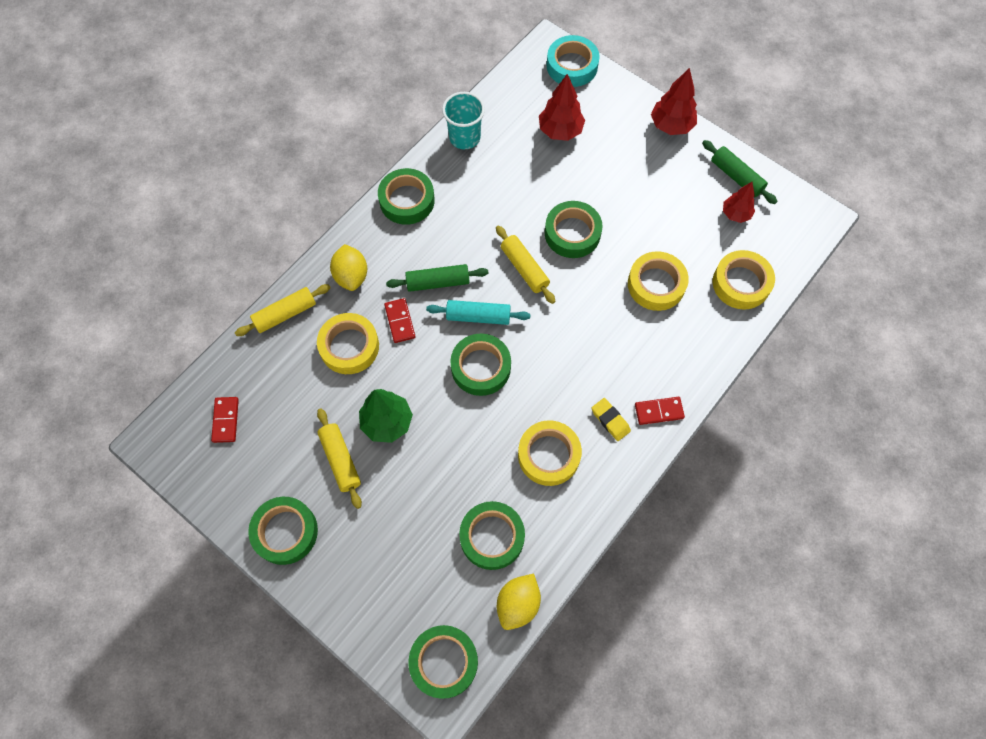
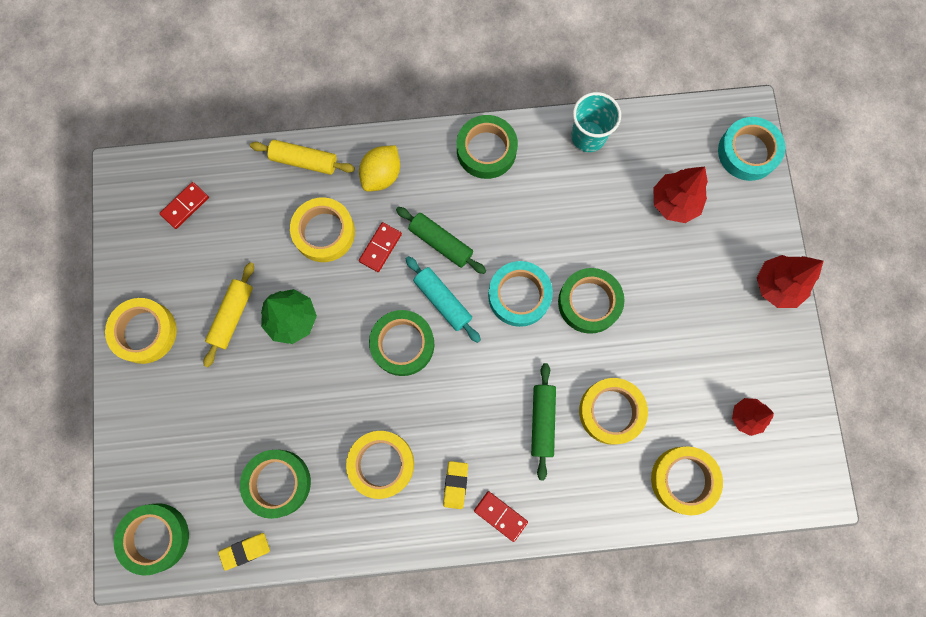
camera: 45 degrees right, 10 degrees up
(285, 532) = (145, 332): green tape -> yellow tape
(518, 604) = (245, 551): yellow lemon -> yellow eraser
(524, 268) = (519, 295): yellow rolling pin -> turquoise tape
(736, 177) = (784, 385): green rolling pin -> green rolling pin (542, 421)

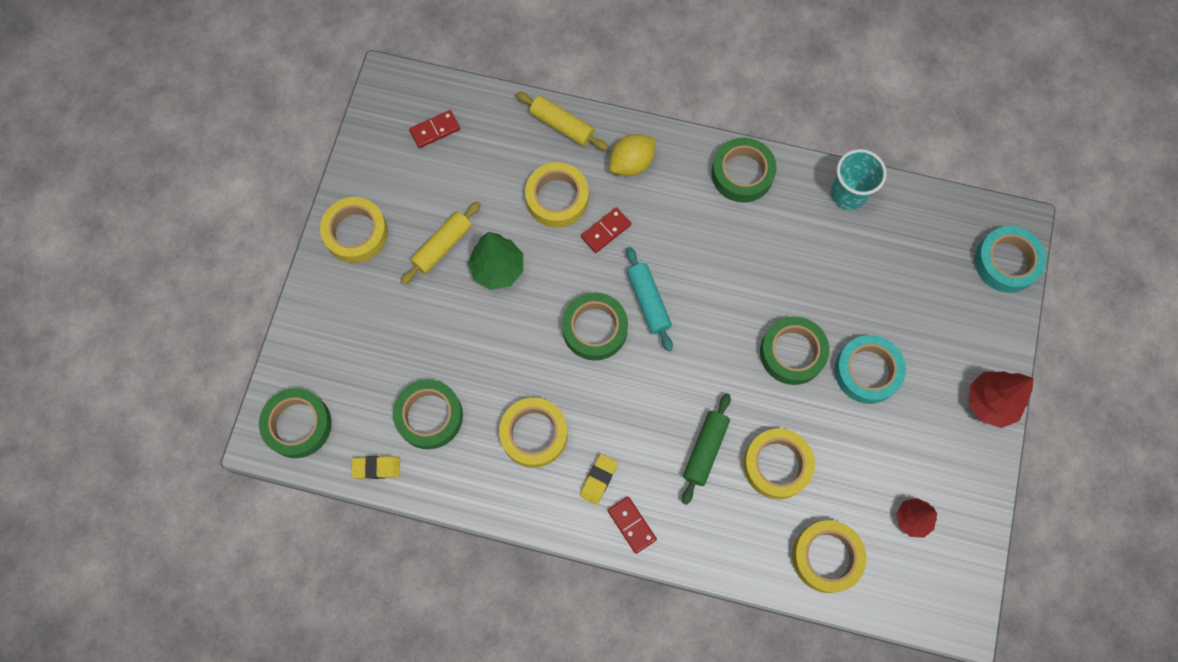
camera: 20 degrees right, 5 degrees down
(441, 242) = (666, 246): green rolling pin -> none
(519, 295) = (725, 322): turquoise tape -> turquoise tape (867, 371)
(674, 203) = (912, 286): red tree -> none

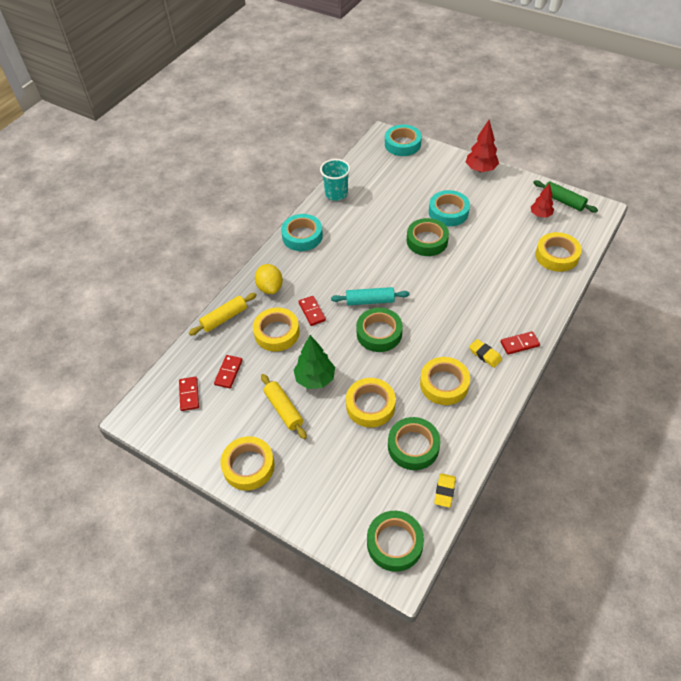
camera: 70 degrees left, 20 degrees down
(479, 163) = (228, 372): none -> red domino
(705, 450) = (478, 295): green rolling pin -> green rolling pin (563, 201)
(742, 173) = (302, 236): green tape -> turquoise tape
(777, 465) = (495, 264): yellow tape -> yellow tape (370, 405)

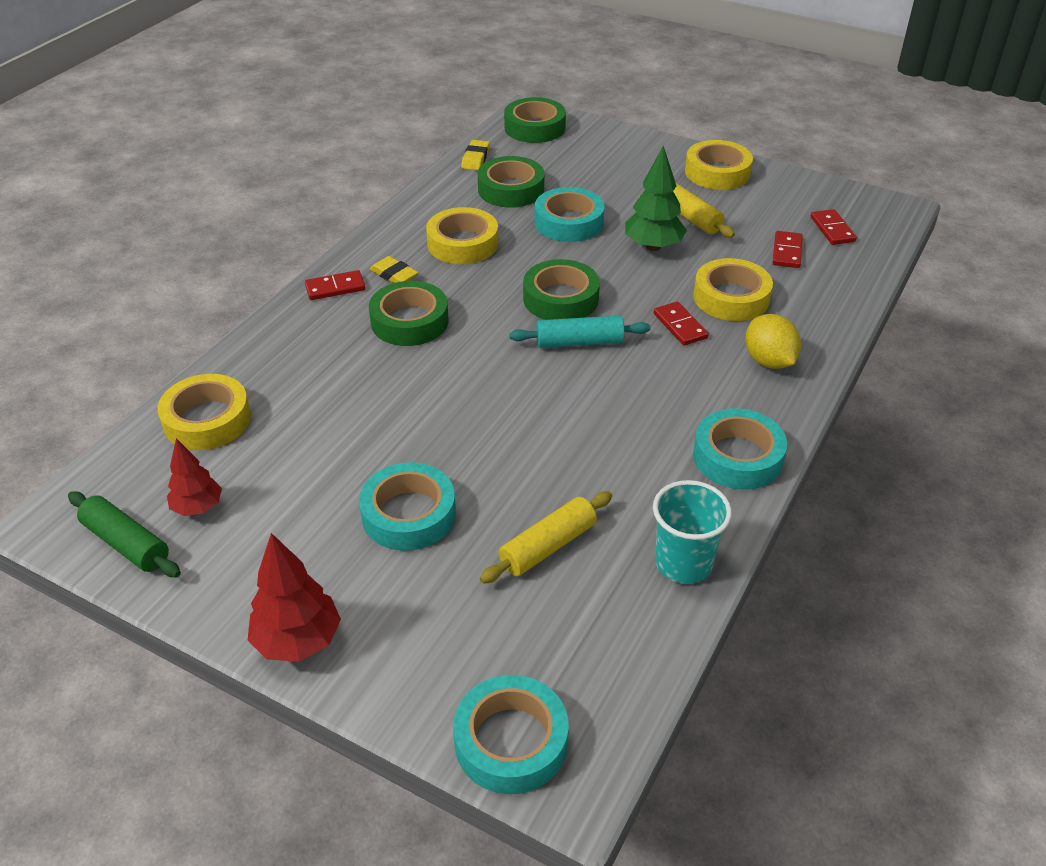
camera: 175 degrees right, 10 degrees down
(224, 318) = (830, 315): yellow rolling pin -> yellow rolling pin (547, 546)
(370, 405) = (569, 222): yellow tape -> turquoise tape
(427, 241) = (466, 448): green tape -> green tape (409, 321)

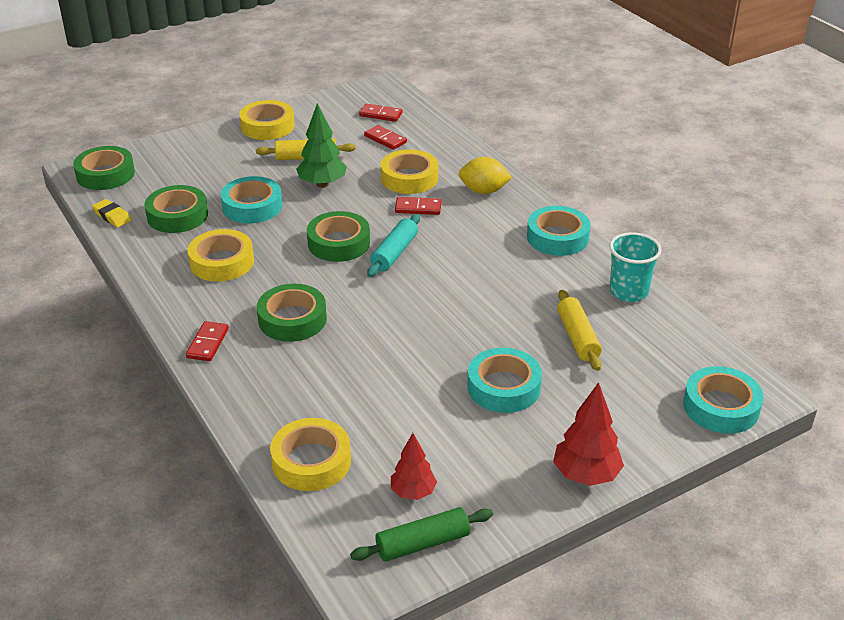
camera: 60 degrees left, 5 degrees down
(394, 275) = (224, 308): yellow eraser -> none

